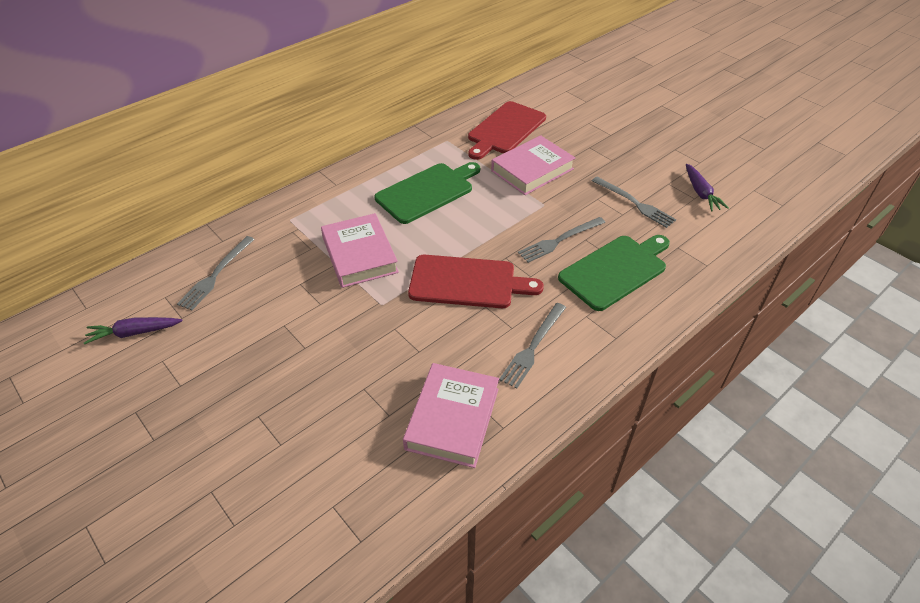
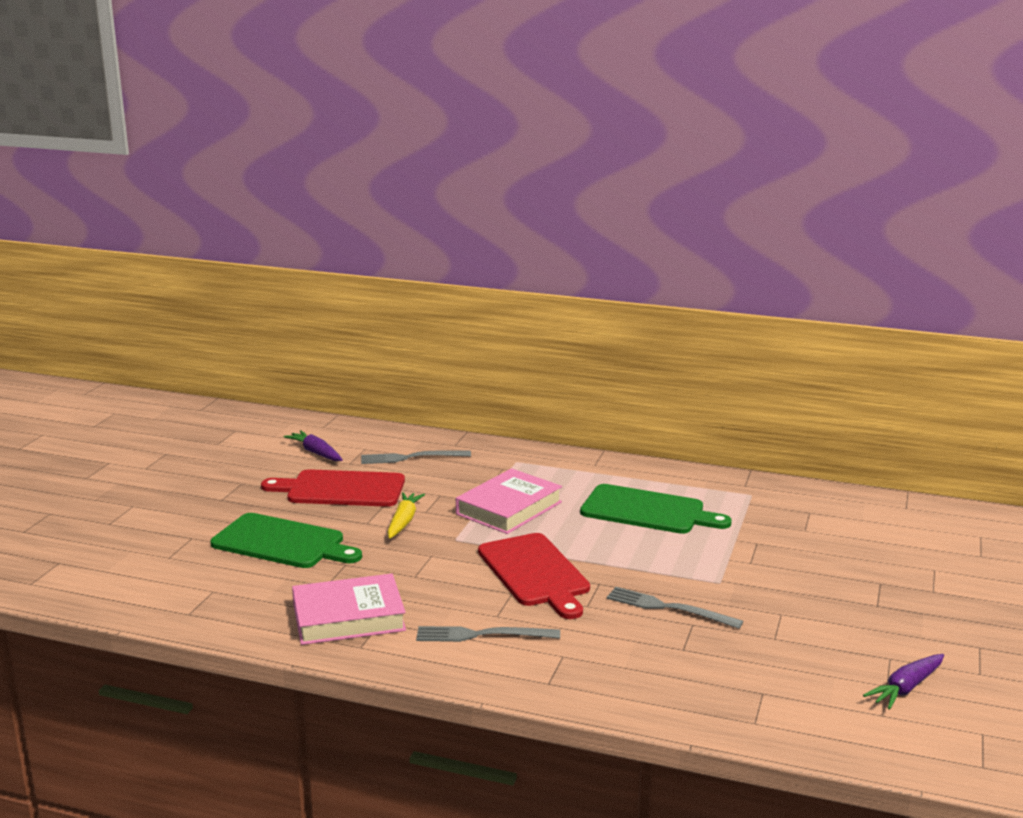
camera: 60 degrees right, 25 degrees down
(324, 323) = (403, 521): none -> yellow carrot
(505, 129) = (827, 521): red cutting board -> red cutting board (341, 489)
(532, 170) = (774, 558): pink book -> none
(615, 270) = (661, 657): green cutting board -> green cutting board (282, 543)
(634, 203) = (809, 642): grey fork -> none

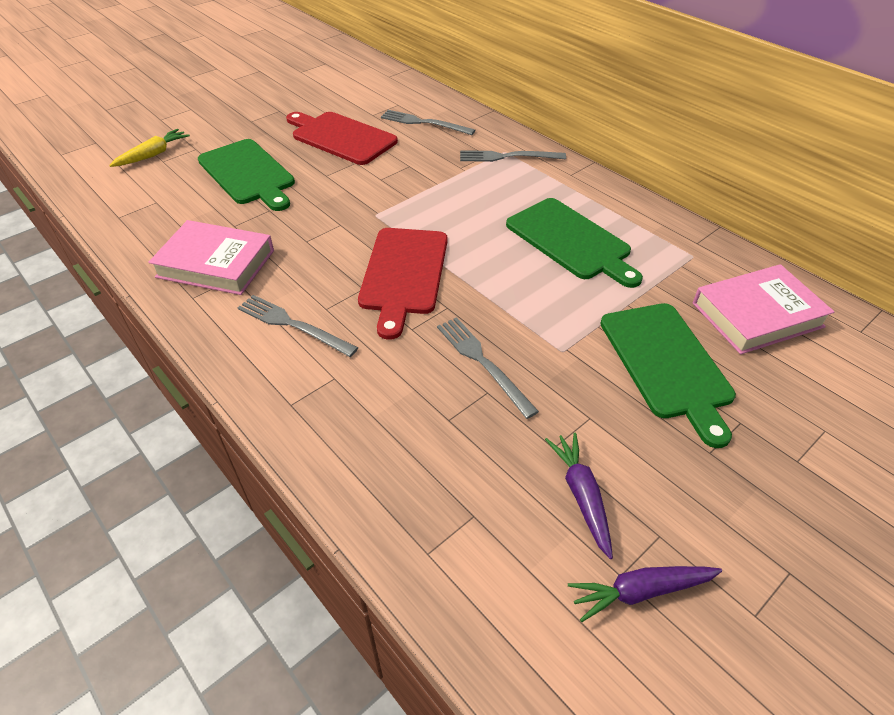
camera: 30 degrees right, 25 degrees up
(316, 453) = (359, 98): purple carrot -> purple carrot (581, 495)
(403, 521) = (354, 183): yellow carrot -> yellow carrot (153, 155)
(509, 508) = (451, 197): pink book -> pink book (757, 315)
(524, 465) = (508, 157): none -> grey fork
(800, 566) = (667, 364): none -> green cutting board

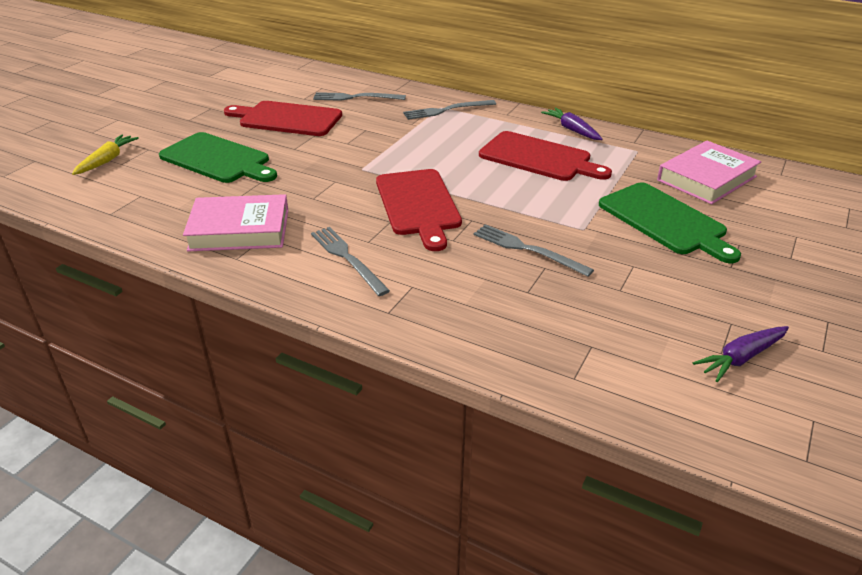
camera: 20 degrees left, 10 degrees down
(293, 325) = (347, 258): grey fork -> grey fork turned 45 degrees clockwise
(571, 241) = (539, 158): green cutting board -> red cutting board
(581, 495) = (661, 314): purple carrot -> purple carrot (572, 130)

